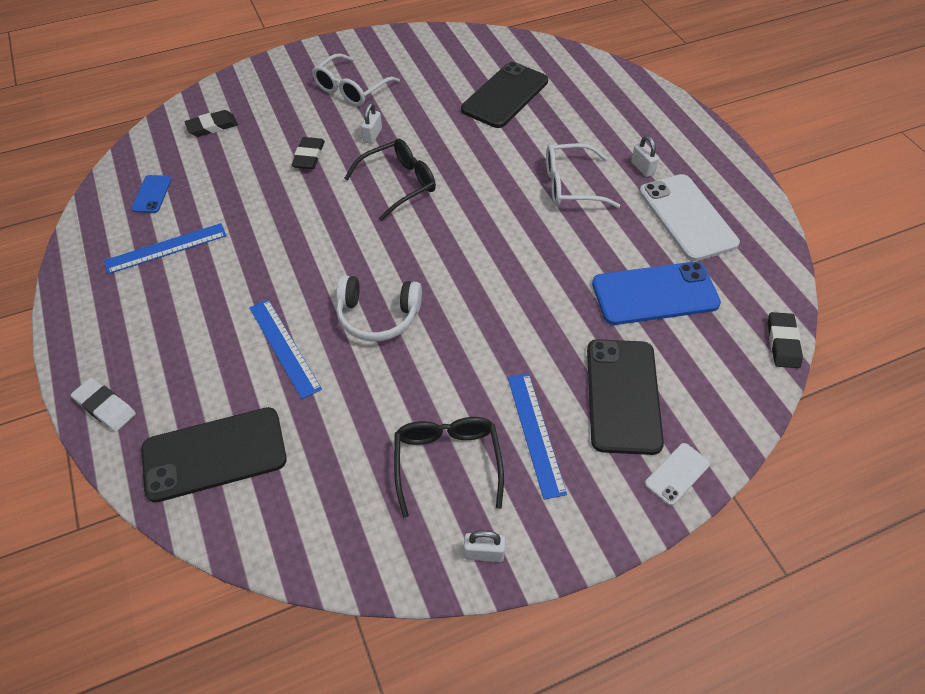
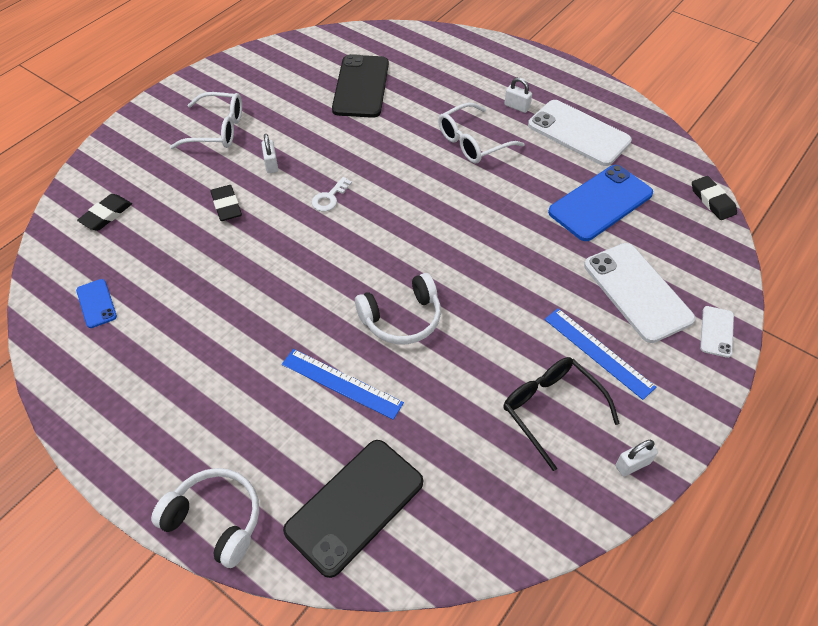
camera: 30 degrees left, 0 degrees up
(105, 407) = (216, 520): white eraser -> white headphones
(166, 248) = (154, 347): blue ruler -> none
(351, 89) = (217, 130): white glasses -> white glasses turned 90 degrees counterclockwise
(399, 184) = (329, 198): black glasses -> white key
(623, 395) = (637, 292): black phone -> white phone

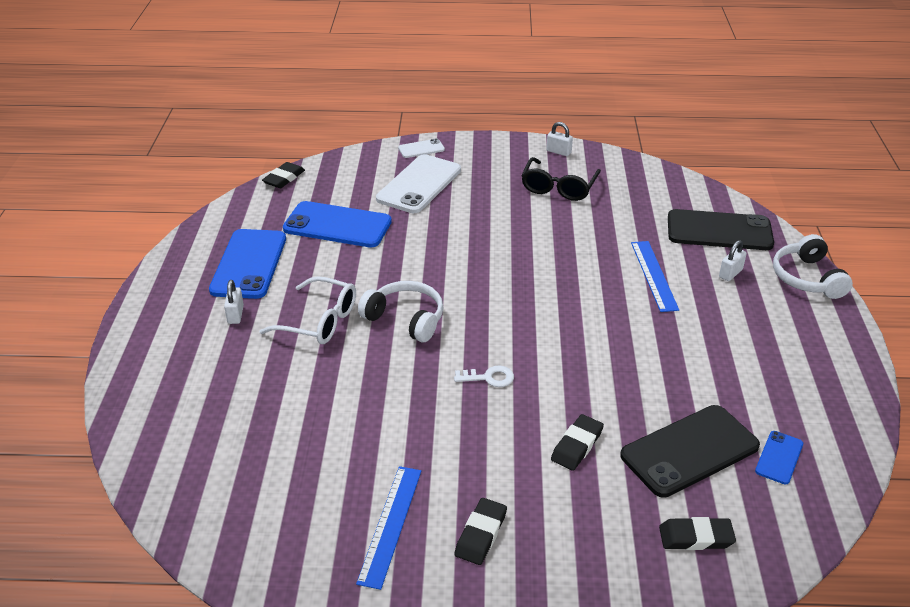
camera: 125 degrees left, 15 degrees down
(217, 130) = (481, 534): white glasses -> black eraser
(271, 164) = (488, 448): white padlock -> white padlock (730, 273)
(361, 86) = (290, 448): black phone -> black phone (689, 451)
(402, 319) = (567, 273): white headphones -> white headphones (406, 319)
(578, 133) = (249, 264): white phone -> blue phone
(598, 352) = (492, 184): blue ruler -> blue ruler (390, 524)

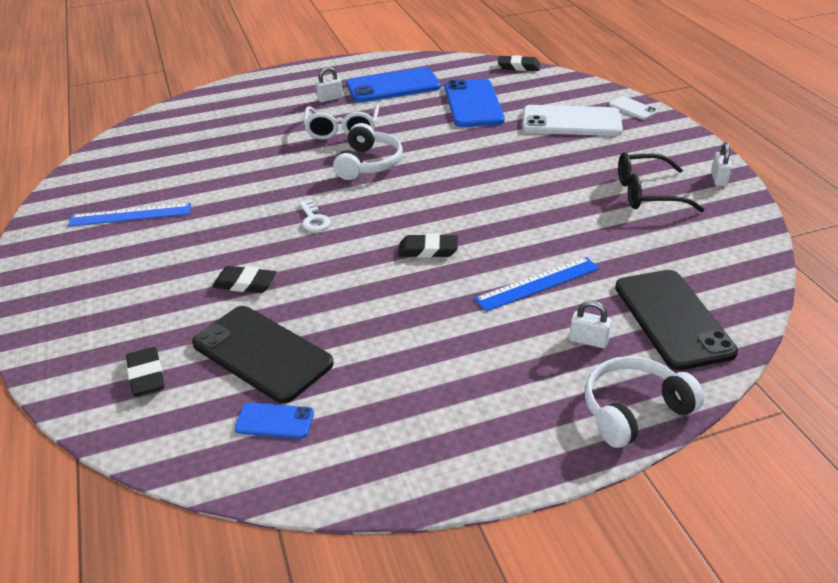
camera: 70 degrees right, 0 degrees up
(481, 534) = (128, 256): black eraser -> black eraser (428, 250)

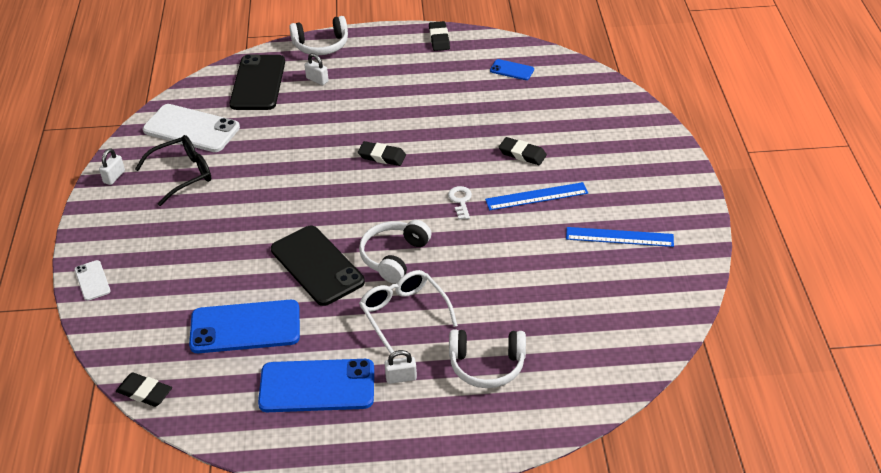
camera: 165 degrees left, 5 degrees up
(146, 375) = (587, 105): black eraser -> black eraser (439, 39)
(262, 113) = (487, 365): none -> white headphones
(262, 353) = (515, 105): black phone -> black phone (317, 266)
(342, 130) = (403, 313): white glasses -> white glasses turned 45 degrees counterclockwise
(473, 104) = (245, 327): blue phone -> blue phone turned 75 degrees clockwise
(538, 283) = (321, 118): blue ruler -> blue ruler (536, 196)
(571, 122) = (168, 274): white phone -> white phone (191, 129)
(647, 193) = (183, 174): black glasses -> black glasses turned 45 degrees counterclockwise

